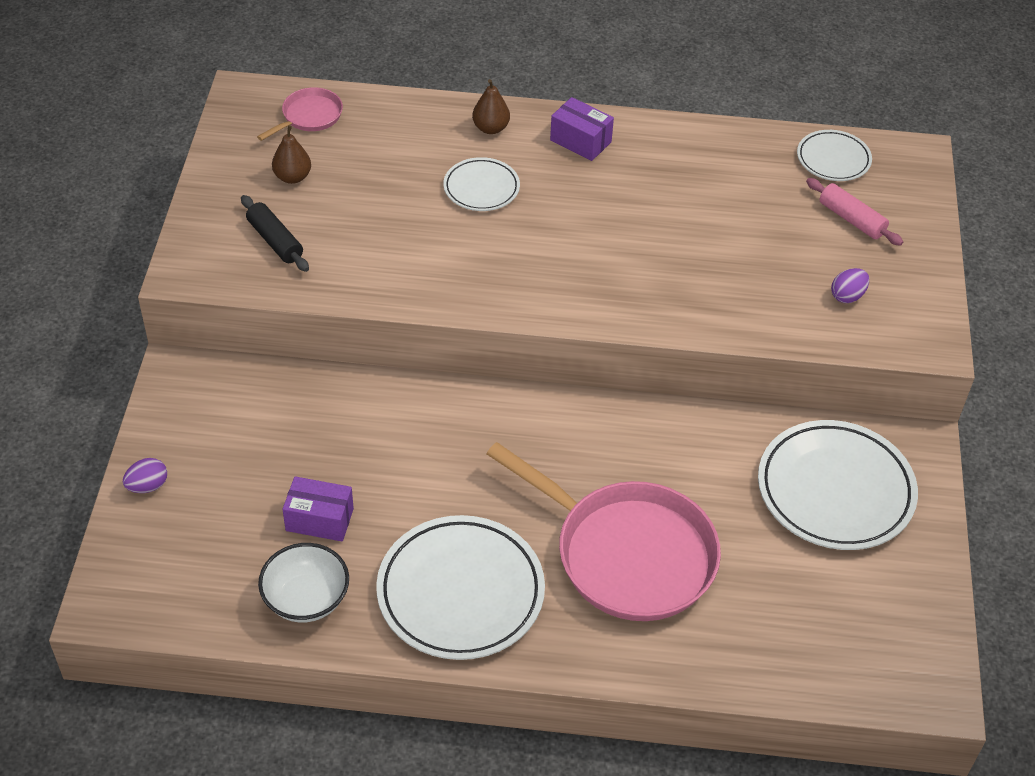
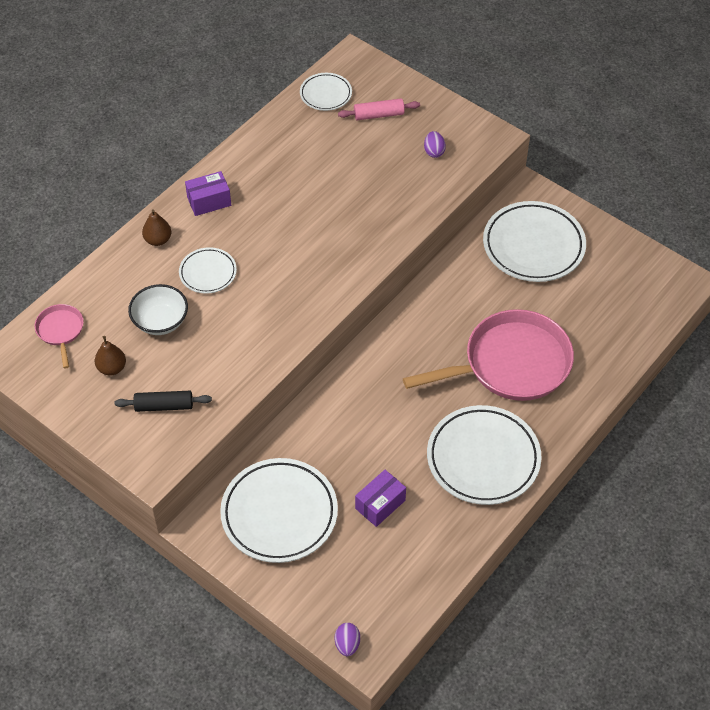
camera: 55 degrees left, 5 degrees up
(147, 486) = (285, 588): purple egg -> purple egg (347, 644)
(242, 432) = (279, 513): none -> white plate
(306, 599) = (435, 540): white bowl -> white bowl (160, 321)

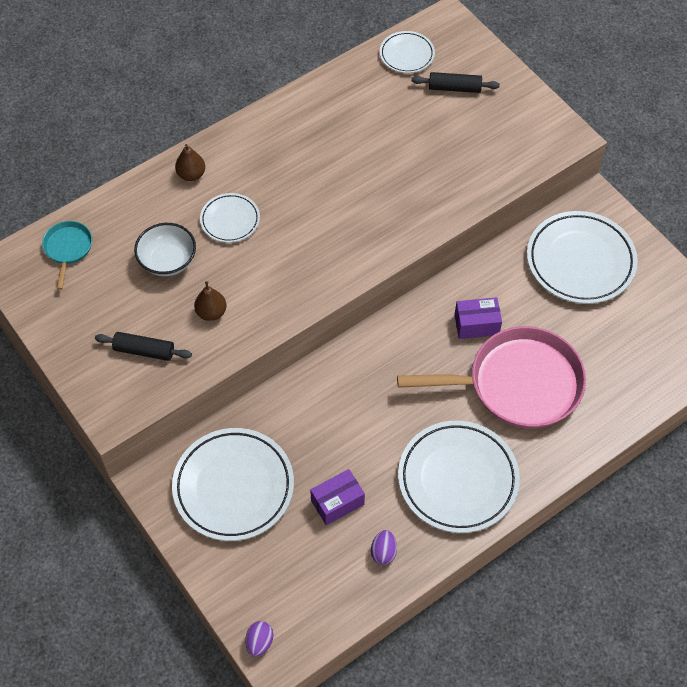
camera: 15 degrees right, 5 degrees up
(60, 331) = (68, 249): pink pan -> turquoise pan
(112, 368) = (105, 299): brown pear -> brown pear (211, 312)
(209, 201) = (254, 145): purple box -> purple box (476, 325)
(379, 115) = (454, 88): pink rolling pin -> black rolling pin
(434, 151) = (500, 139): purple egg -> purple egg (383, 552)

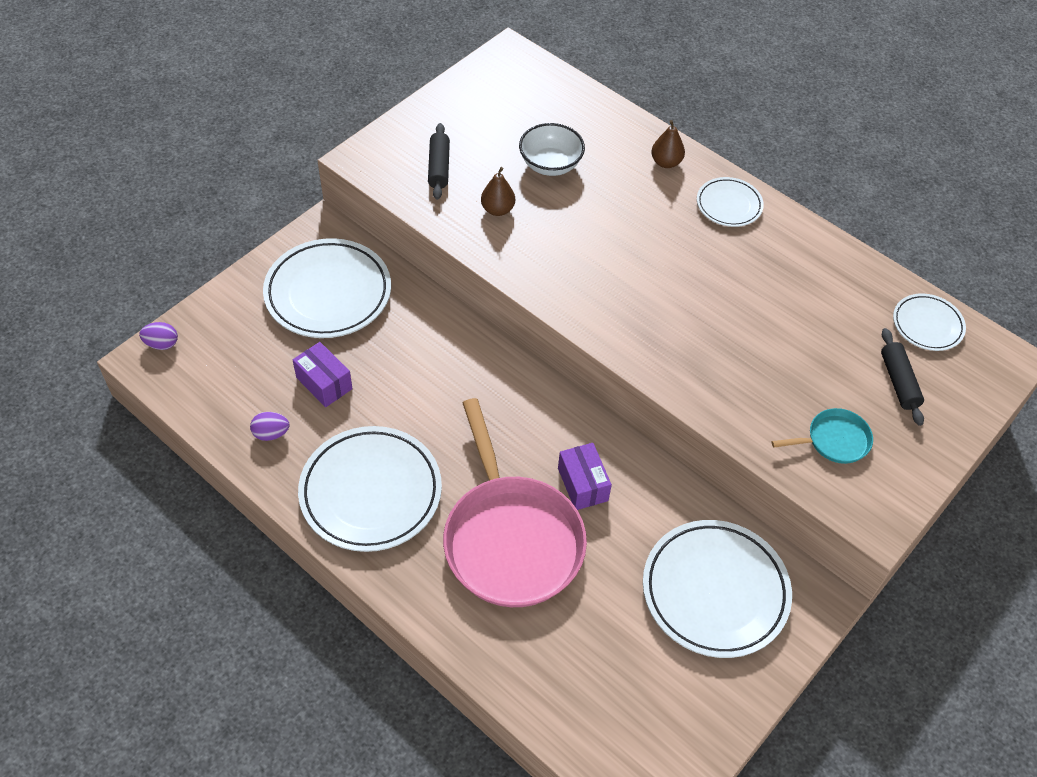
camera: 75 degrees right, 5 degrees down
(68, 249) = (541, 90): turquoise pan -> turquoise pan (834, 440)
(230, 220) = (618, 204): white plate -> white plate (729, 205)

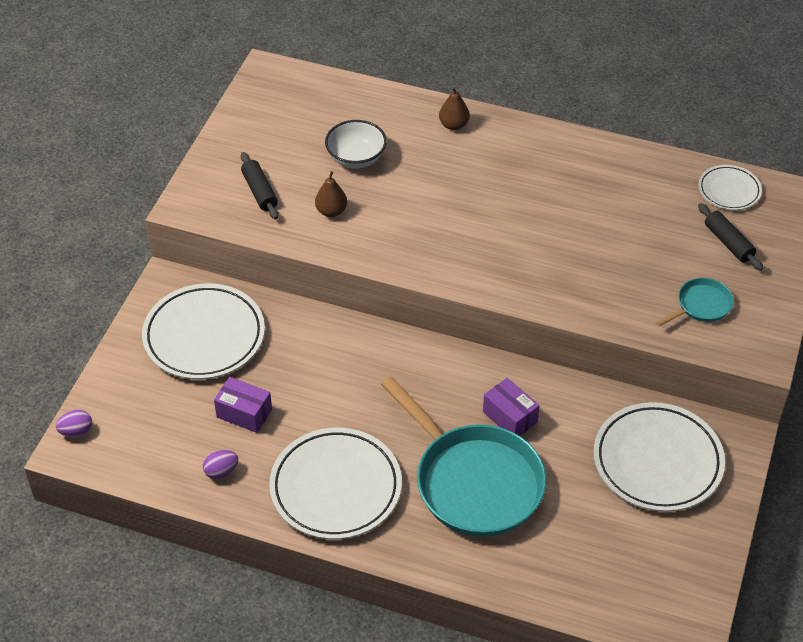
camera: 20 degrees left, 5 degrees down
(511, 539) = (474, 481): pink pan -> turquoise pan
(729, 205) = (524, 144): white plate -> none

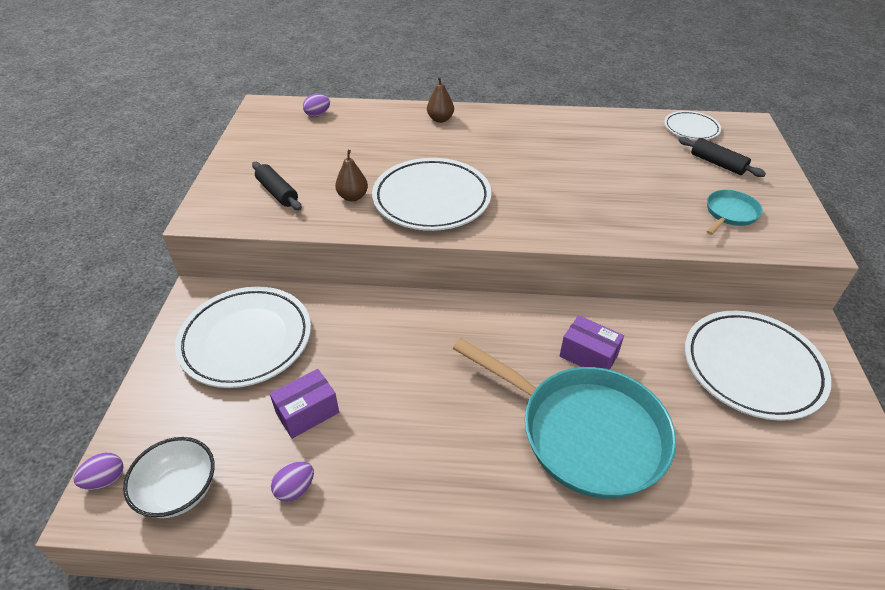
camera: 15 degrees left, 5 degrees down
(244, 413) = (307, 413): purple box -> purple box turned 45 degrees counterclockwise
(323, 94) = (317, 114): none -> purple egg
(336, 488) = (436, 476): white plate -> white plate (431, 199)
(356, 158) = (362, 154): white bowl -> white bowl (179, 491)

